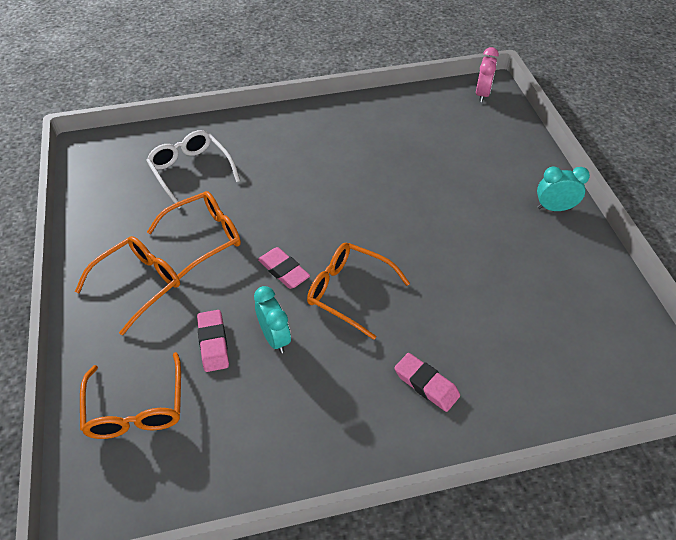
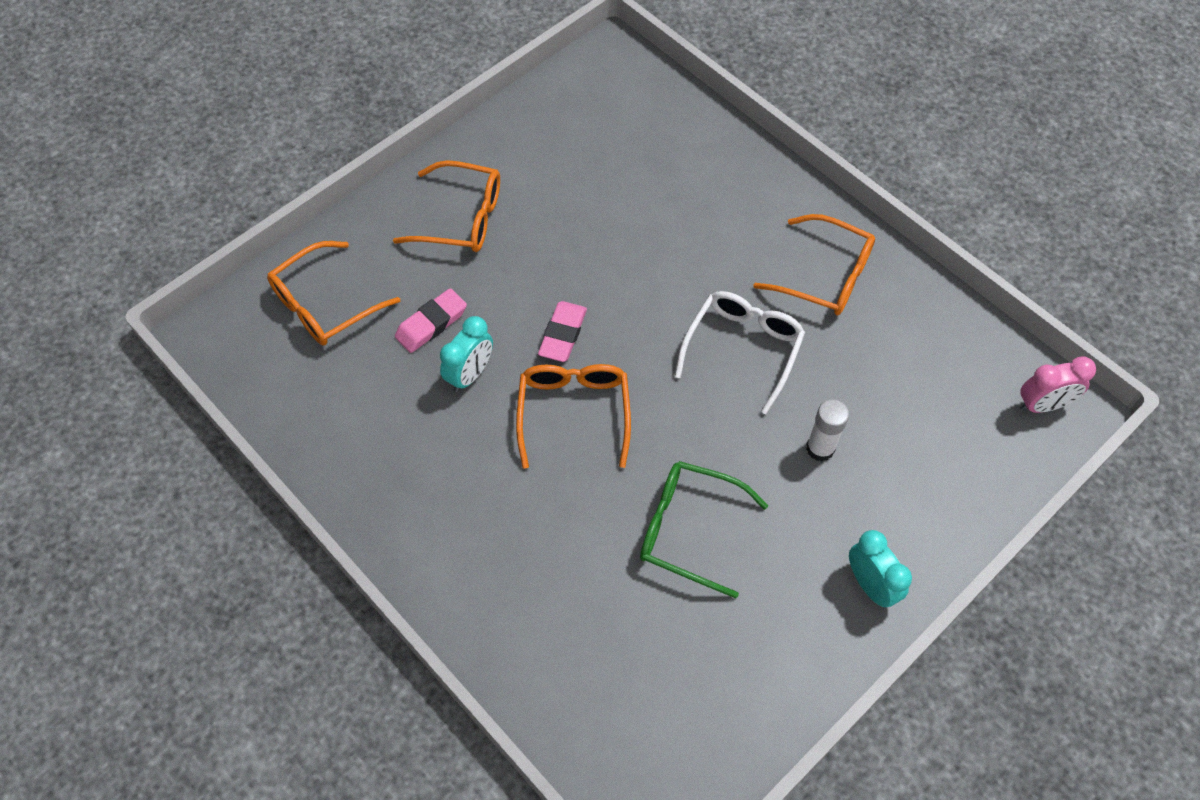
camera: 60 degrees right, 10 degrees up
(191, 171) = (646, 166): white glasses -> white glasses (742, 349)
(204, 237) = (559, 235): orange glasses -> orange glasses (825, 276)
(426, 384) = (496, 547): pink eraser -> none
(454, 188) = (820, 448): none -> white glue stick
(473, 272) = (689, 530): none -> green glasses

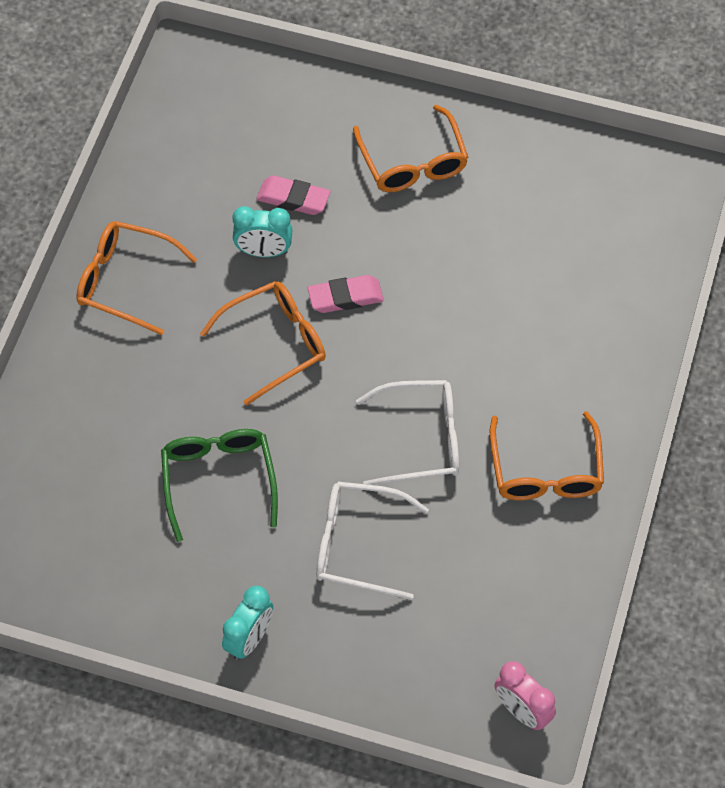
camera: 60 degrees right, 0 degrees up
(325, 304) = (262, 116): orange glasses -> orange glasses (125, 281)
(820, 448) = (358, 545): white glue stick -> white glasses

